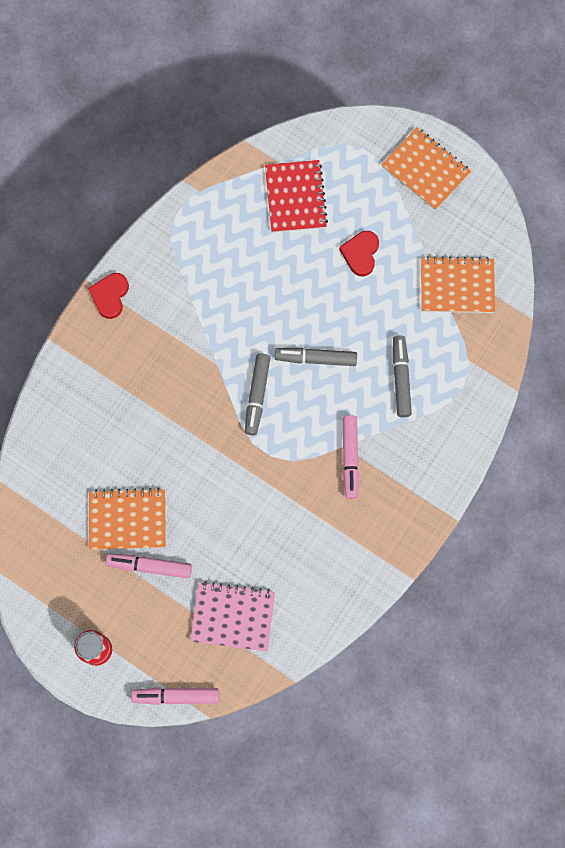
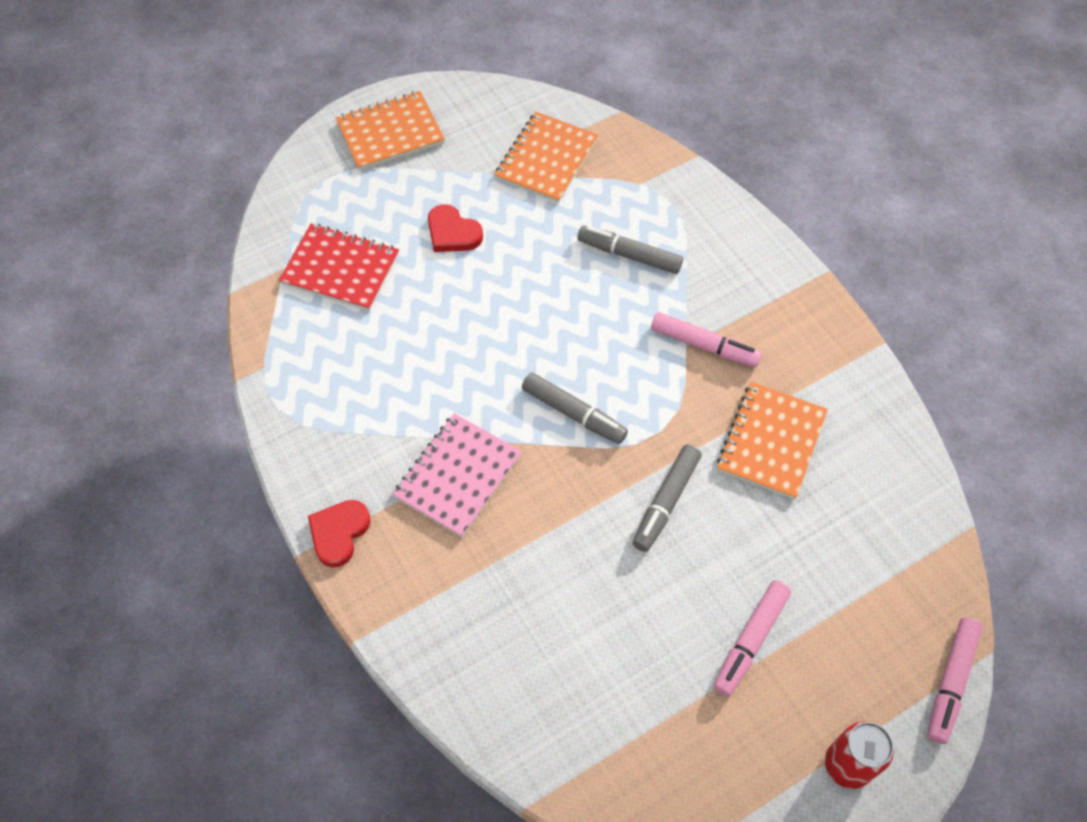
camera: 65 degrees left, 15 degrees down
(110, 296) = (339, 533): red heart -> red heart turned 75 degrees clockwise
(127, 520) = (671, 643): orange notebook -> orange notebook (771, 442)
(233, 617) = (862, 563): pink notebook -> pink notebook (458, 476)
(316, 358) = (559, 330): grey marker -> grey marker (666, 501)

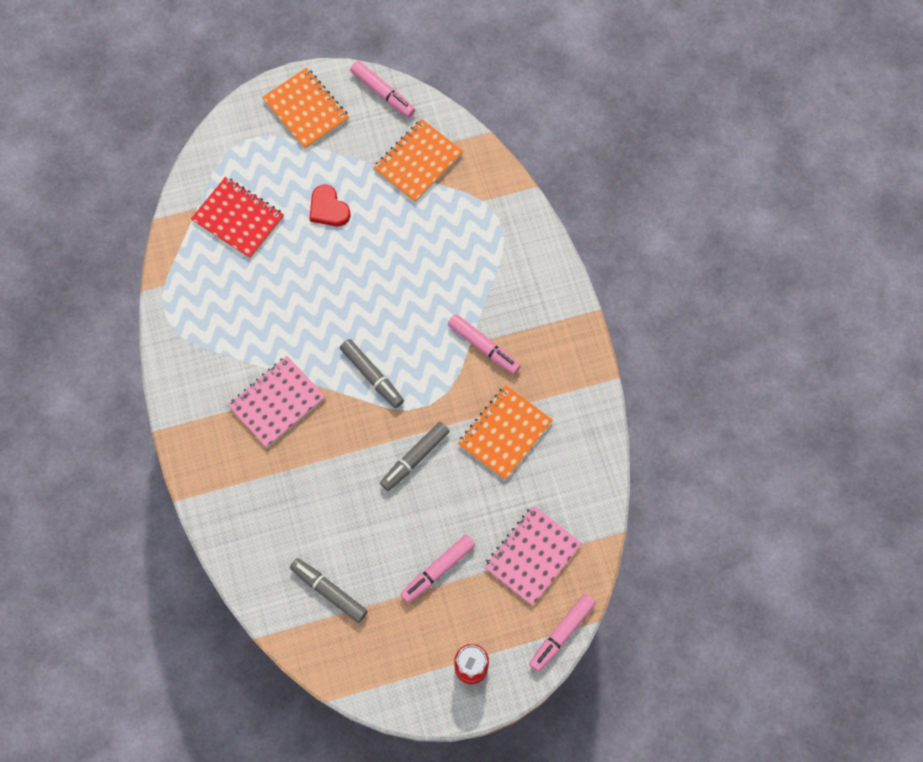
camera: 15 degrees right, 10 degrees up
(339, 533) = (185, 423): red heart -> none
(390, 133) = (306, 110): orange notebook -> orange notebook turned 60 degrees clockwise
(478, 97) = (383, 93): none -> pink marker
(629, 255) = (454, 260): grey marker -> grey marker (329, 591)
(869, 588) = (532, 556): none -> pink notebook

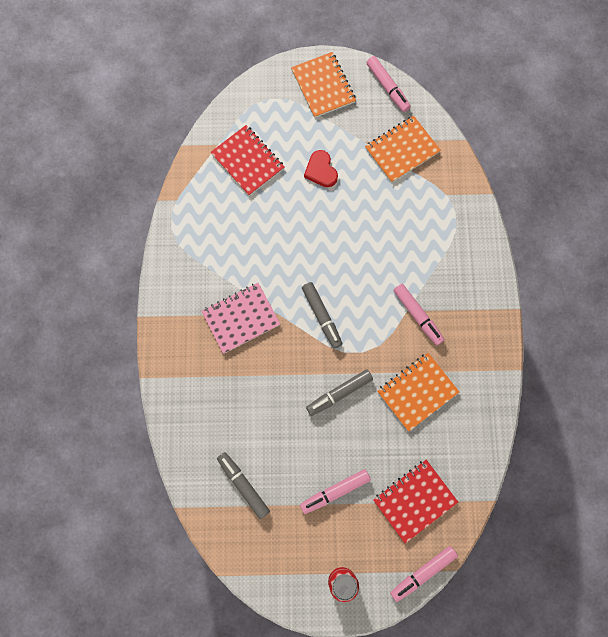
camera: 15 degrees right, 5 degrees up
(532, 556) = (414, 500): pink notebook -> red notebook

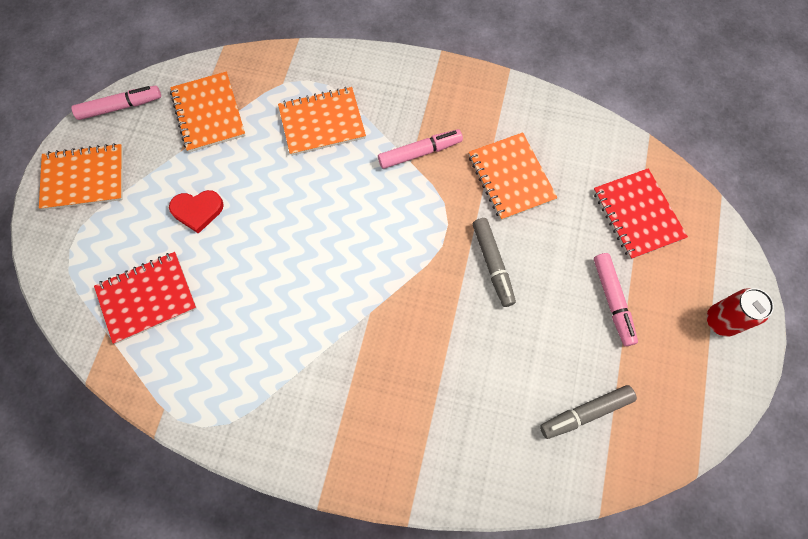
camera: 75 degrees left, 5 degrees down
(241, 318) = (363, 361): pink notebook -> none
(322, 316) = (389, 259): grey marker -> none
(420, 235) = (322, 123): none -> orange notebook
(423, 573) = (720, 228): pink marker -> none

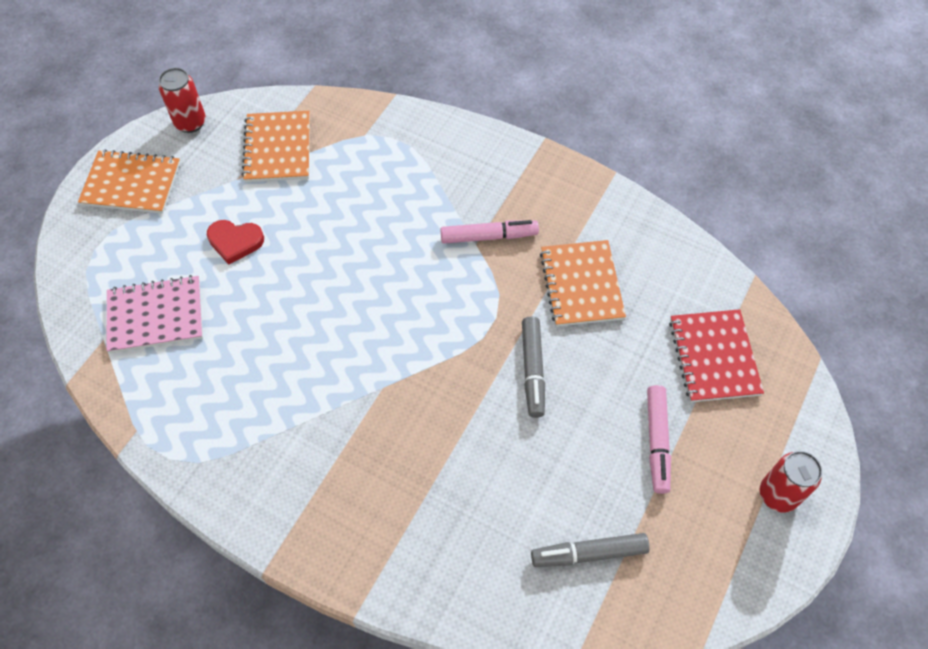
camera: 15 degrees right, 10 degrees down
(120, 107) = (190, 122): pink marker -> red can
(147, 298) = (156, 316): red notebook -> pink notebook
(322, 123) = (393, 183): orange notebook -> none

